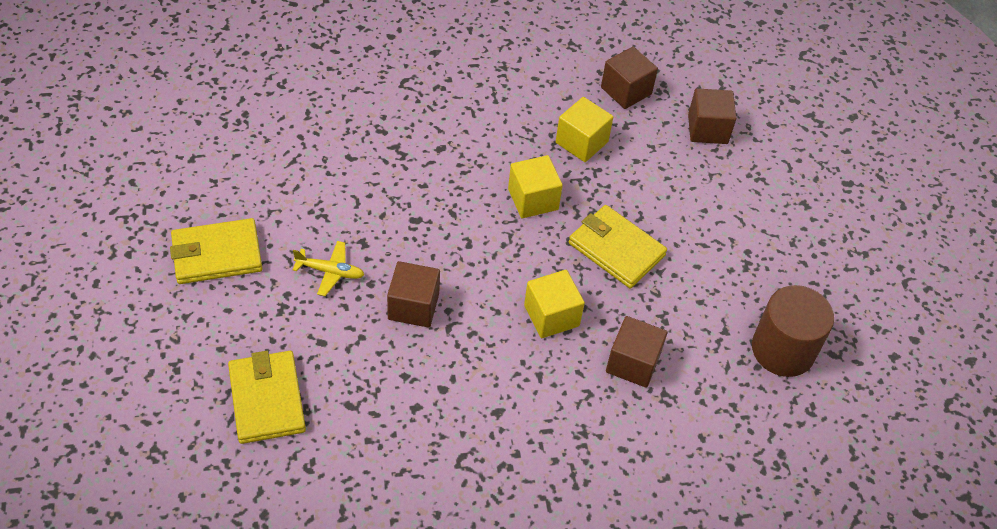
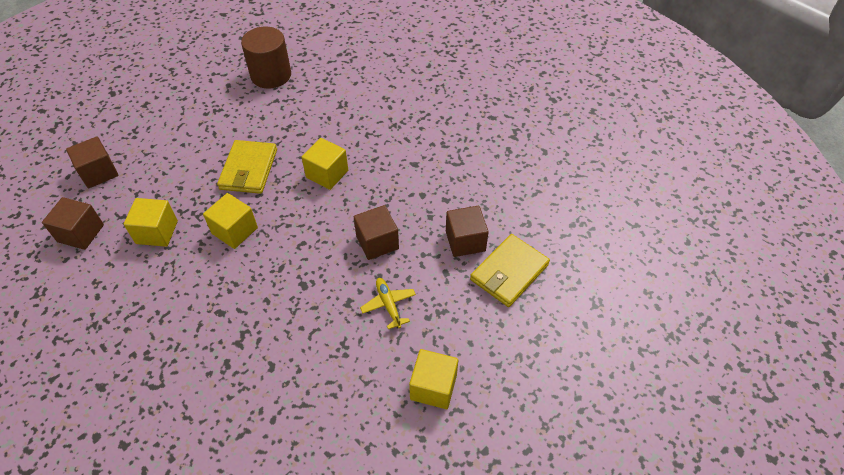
camera: 120 degrees left, 0 degrees up
(217, 254) = (433, 387): yellow wallet -> yellow cube
(633, 363) = (331, 126): brown cube -> brown cube (465, 241)

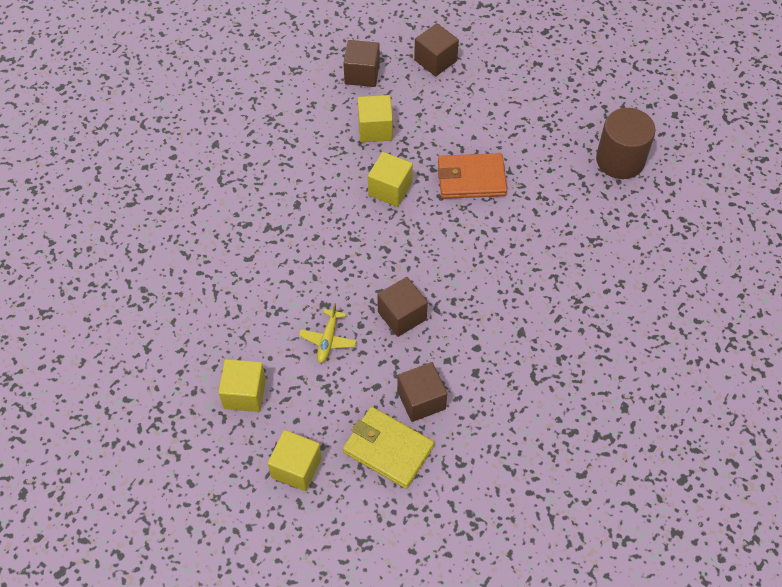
camera: 80 degrees right, 5 degrees up
(248, 169) = (471, 178): yellow wallet -> orange wallet
(327, 174) = (483, 250): yellow cube -> yellow cube (296, 468)
(388, 304) = (328, 340): yellow plane -> yellow plane turned 135 degrees clockwise

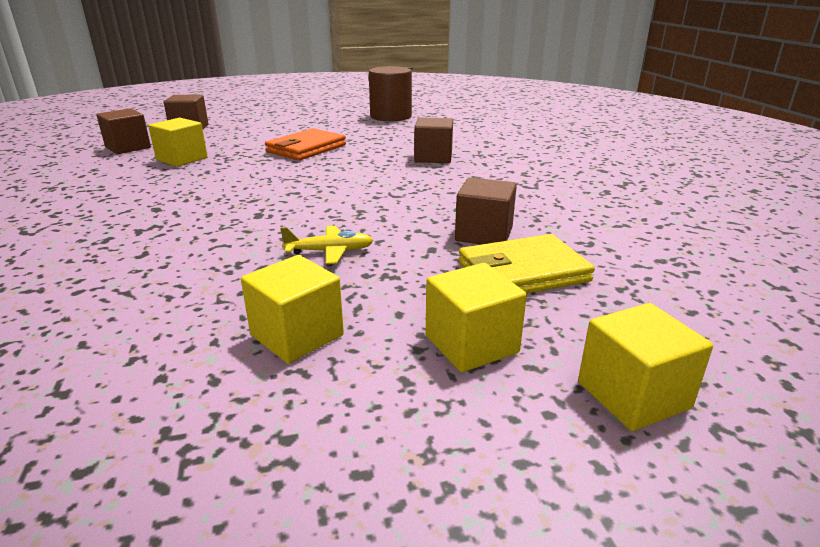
camera: 50 degrees left, 30 degrees down
(328, 340) = (330, 251): yellow plane -> yellow plane turned 60 degrees counterclockwise
(390, 189) = (245, 172): yellow cube -> yellow cube (633, 395)
(402, 315) = (374, 210): brown cube -> brown cube (433, 157)

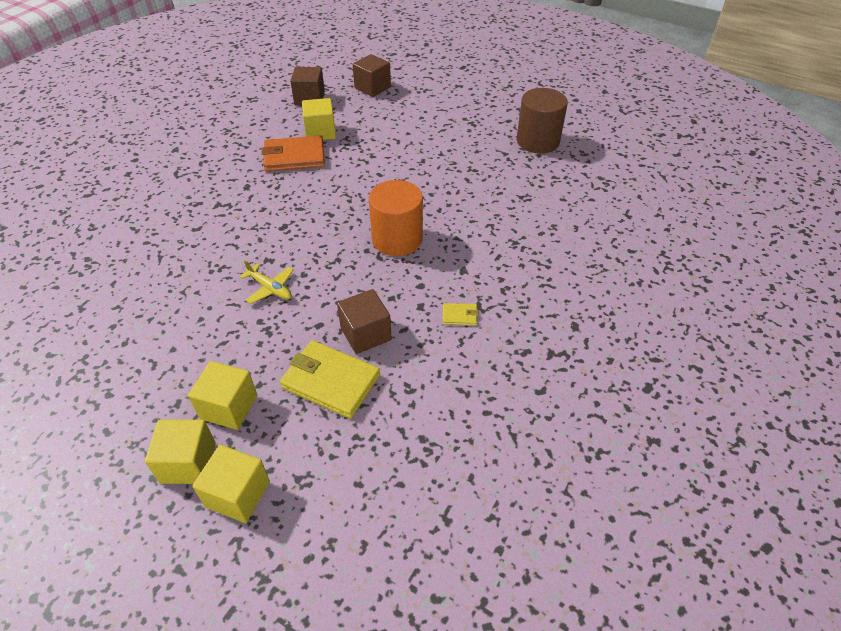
camera: 45 degrees right, 20 degrees up
(297, 335) = (179, 341): yellow cube -> yellow cube (188, 463)
(306, 148) = (407, 160): orange wallet -> orange wallet (294, 157)
(389, 182) = (397, 239): none -> orange cylinder
(433, 157) = (474, 225): brown cube -> none
(527, 195) = (459, 316): none -> yellow wallet

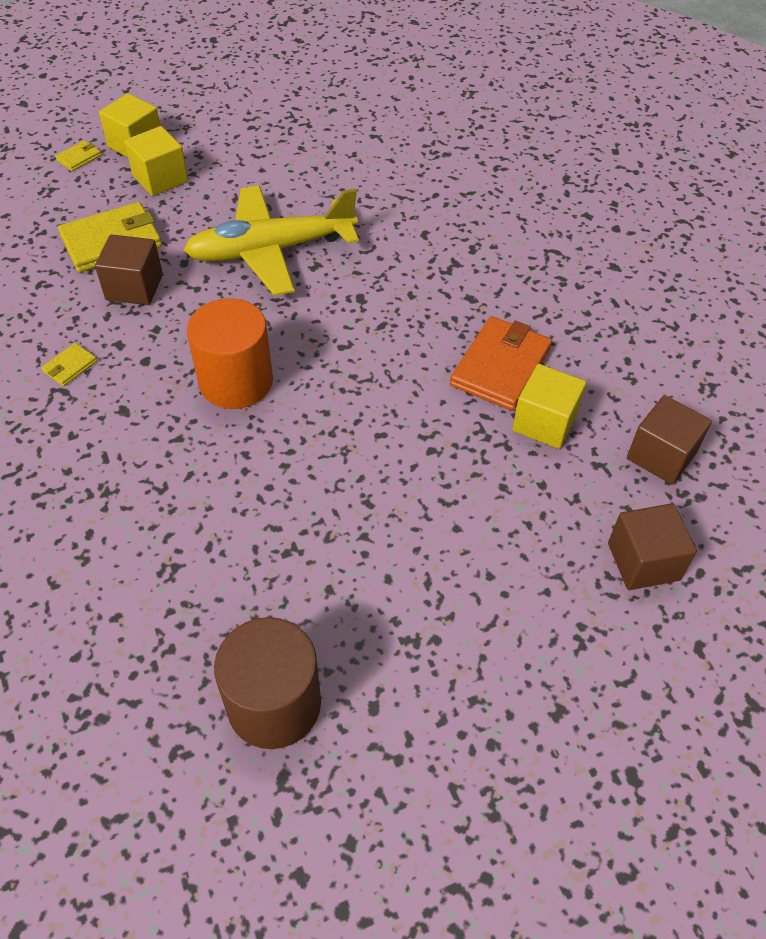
camera: 125 degrees right, 5 degrees up
(238, 494) = (79, 158): yellow cube -> yellow wallet
(270, 288) = (270, 250): yellow plane -> yellow plane, size x2.29

